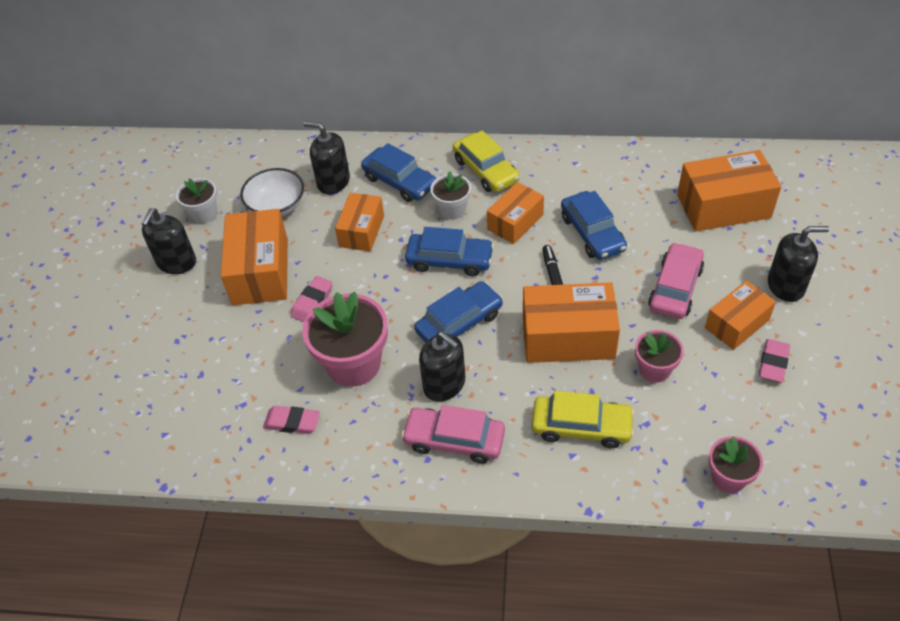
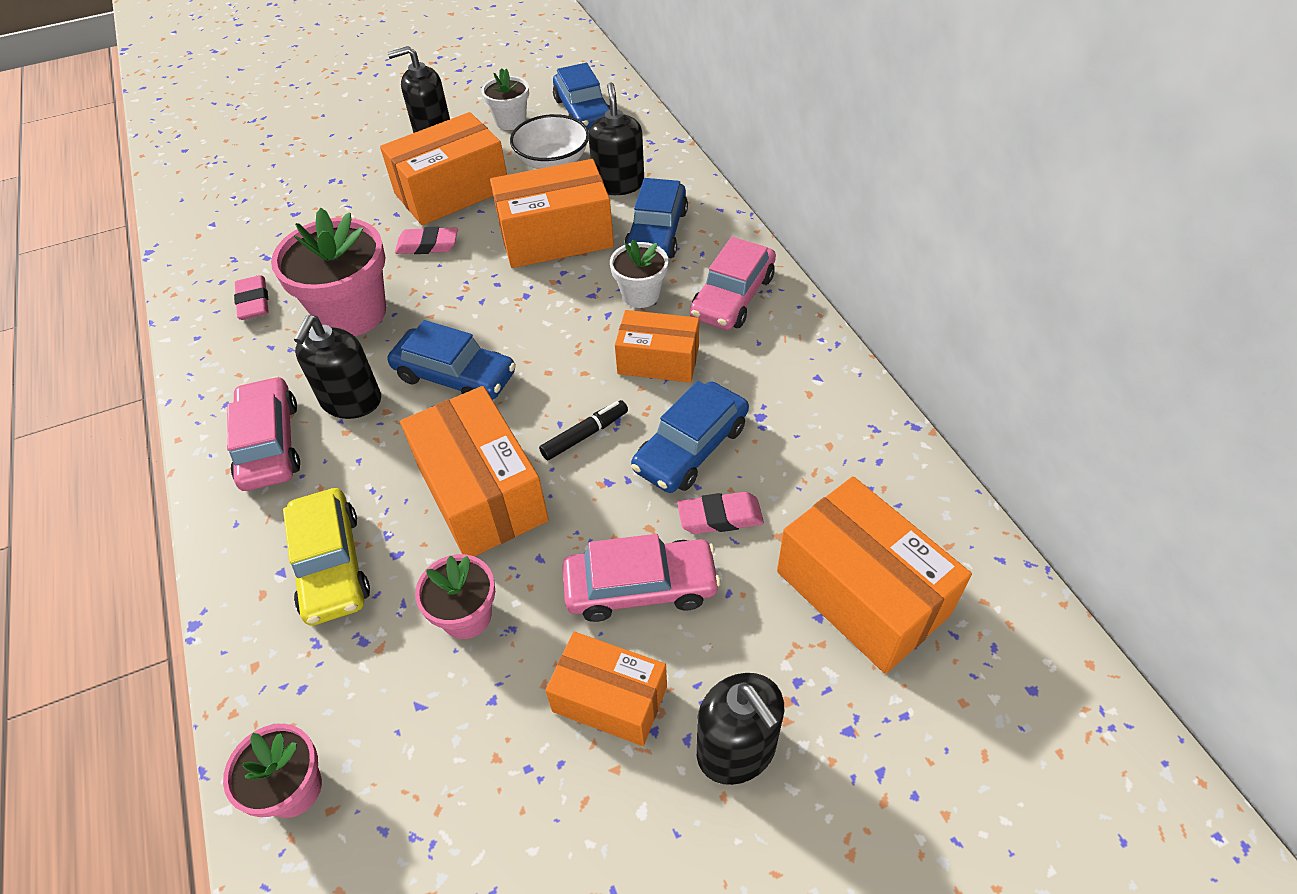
camera: 60 degrees right, 0 degrees up
(361, 231) = (556, 237): orange box -> orange box, size x1.59
(449, 260) = (553, 326): blue car -> blue car (583, 112)
(485, 170) = (733, 296): yellow car -> pink car
(773, 363) = (551, 783): pink eraser -> pink eraser (720, 517)

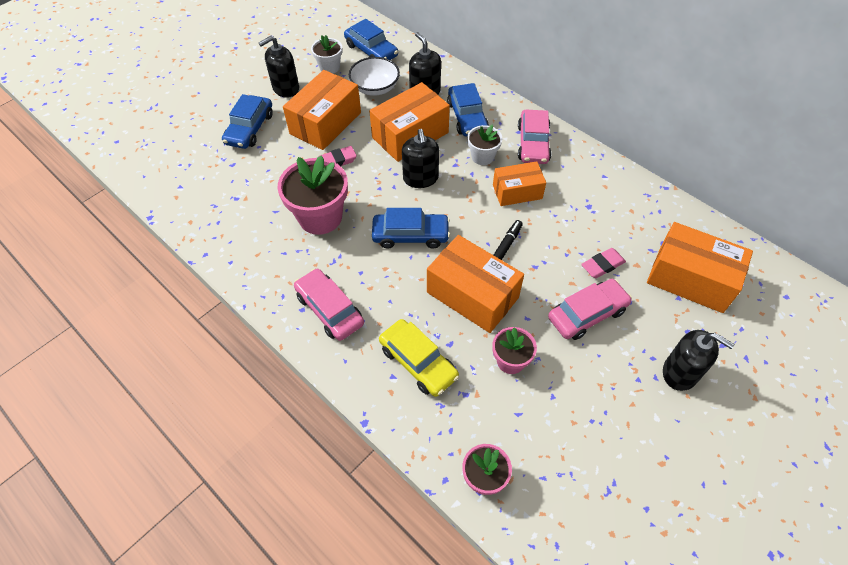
camera: 25 degrees left, 5 degrees up
(254, 302) = (250, 228): pink eraser -> none
(351, 401) = (360, 269): black soap dispenser -> black soap dispenser (420, 178)
(610, 699) = (608, 373): orange box -> none
(691, 447) = (565, 234): blue car -> blue car (250, 129)

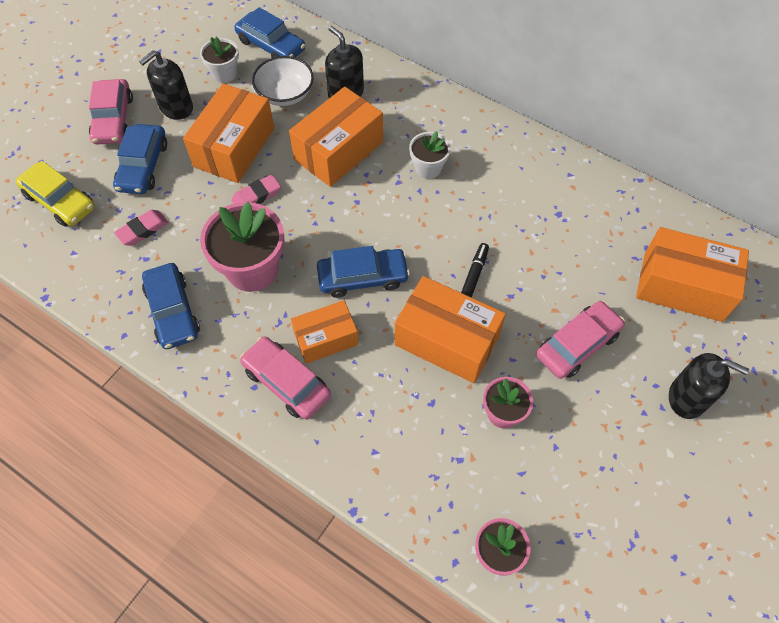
camera: 10 degrees left, 5 degrees up
(418, 362) = (400, 430): yellow car -> yellow car (60, 201)
(420, 178) = (361, 204): black soap dispenser -> none
(467, 117) = (401, 119): blue car -> blue car (173, 311)
(517, 192) = (475, 207): orange box -> orange box (326, 338)
(533, 143) = (483, 144): pink car -> pink car (113, 119)
(602, 265) = (585, 284): pink eraser -> pink eraser (143, 230)

